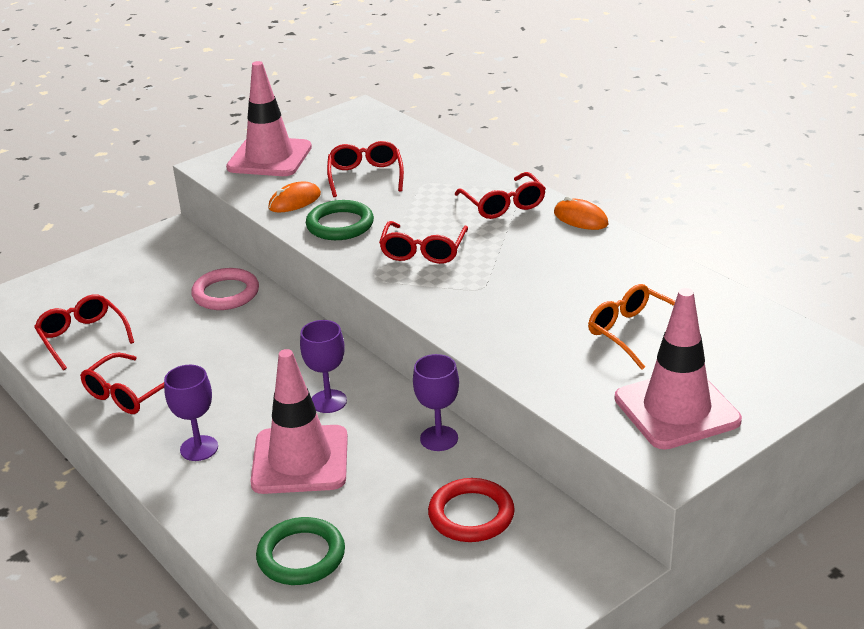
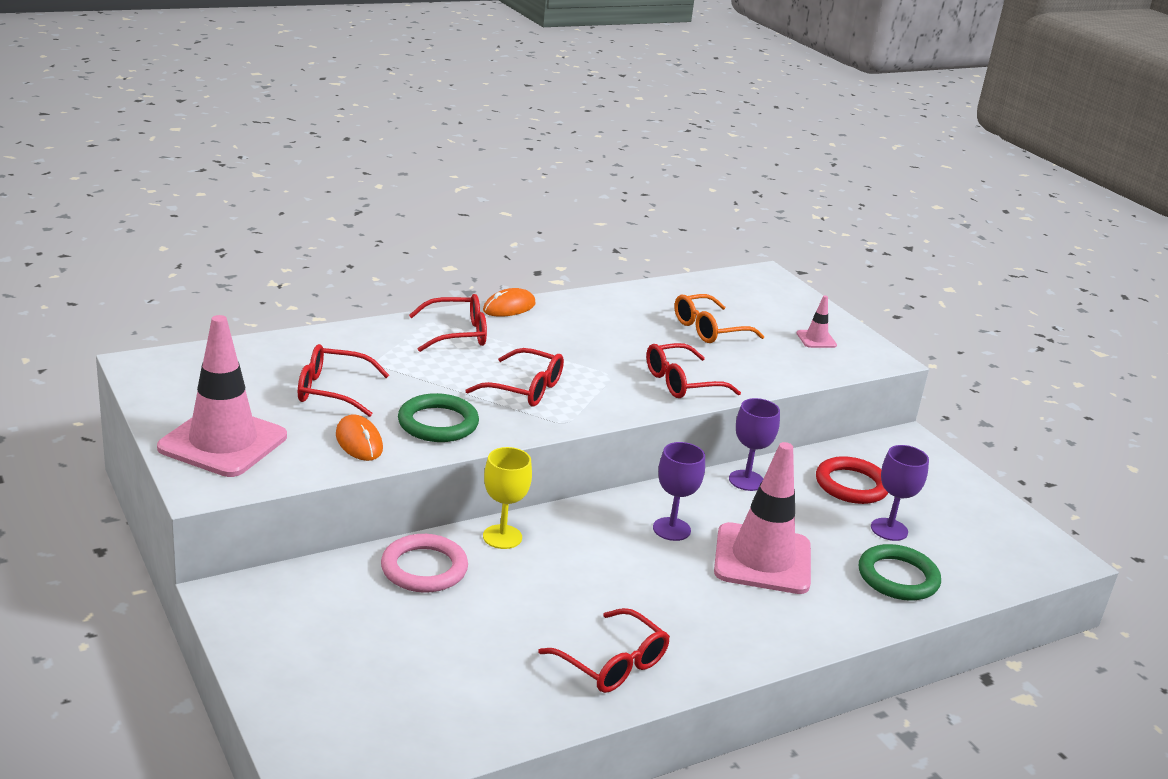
camera: 85 degrees left, 5 degrees down
(82, 337) = (467, 696): red glasses -> red glasses (681, 382)
(199, 448) = (729, 620): purple goblet -> purple goblet (889, 529)
(280, 318) = (502, 537): none -> yellow goblet
(676, 409) = (816, 339): pink traffic cone -> pink traffic cone, size x0.43

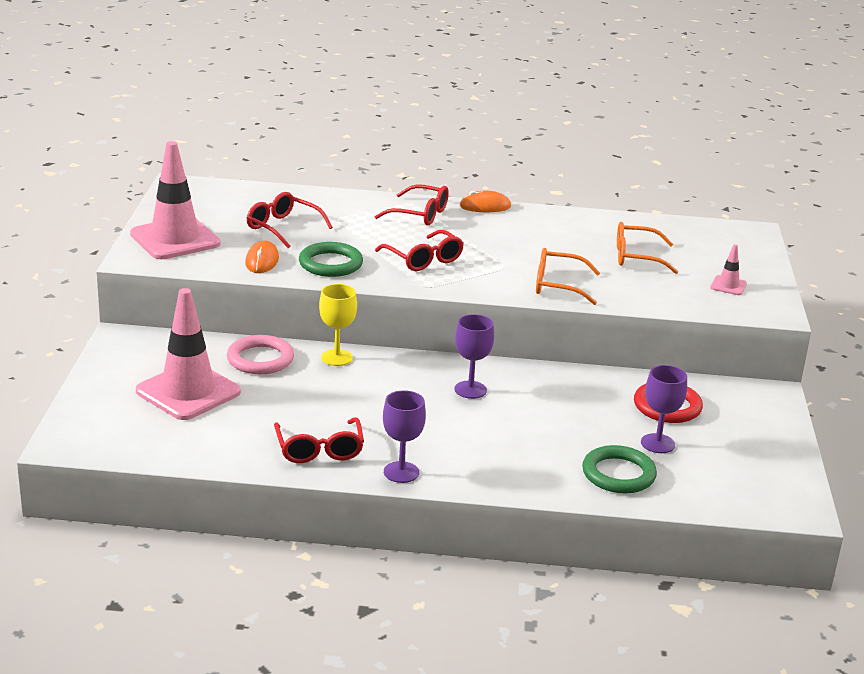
camera: 35 degrees right, 0 degrees up
(681, 382) = (557, 285): red glasses -> orange glasses
(746, 480) = (576, 378): purple goblet -> purple goblet (401, 472)
(762, 559) = (518, 428): pink traffic cone -> pink traffic cone (188, 392)

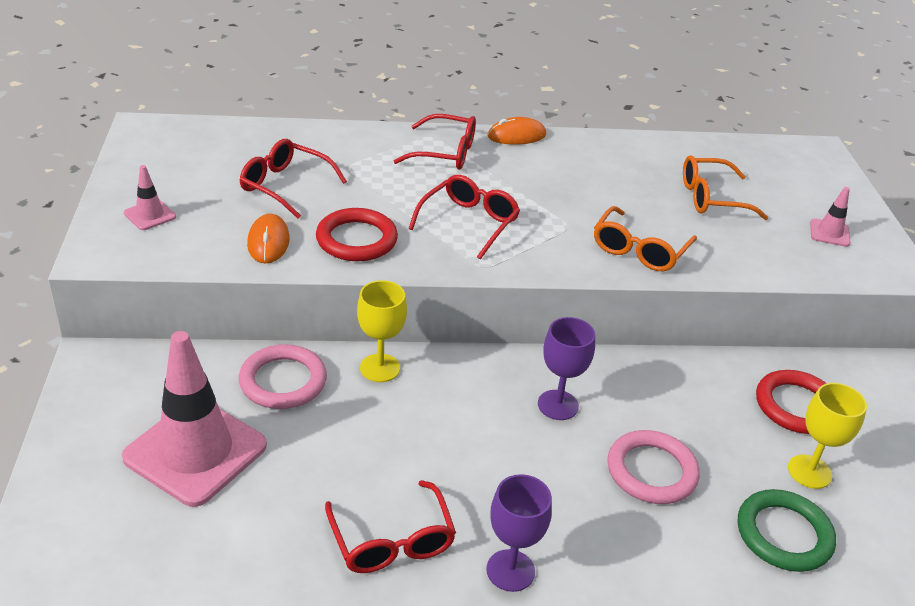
camera: 10 degrees left, 10 degrees up
(175, 239) = (150, 215): pink traffic cone -> pink traffic cone, size x0.43
(330, 264) = (356, 240): green ring -> red ring
(424, 259) = (469, 222): red glasses -> red glasses turned 105 degrees counterclockwise
(530, 432) = (651, 471): none -> pink ring
(557, 285) = (639, 250): orange glasses -> orange glasses turned 60 degrees counterclockwise
(657, 443) = (809, 472): purple goblet -> yellow goblet

